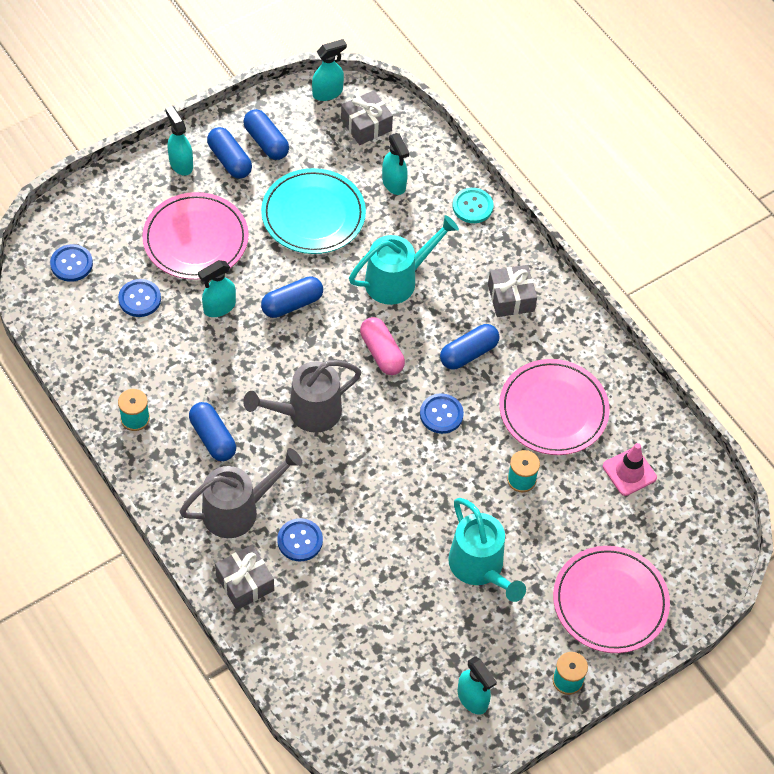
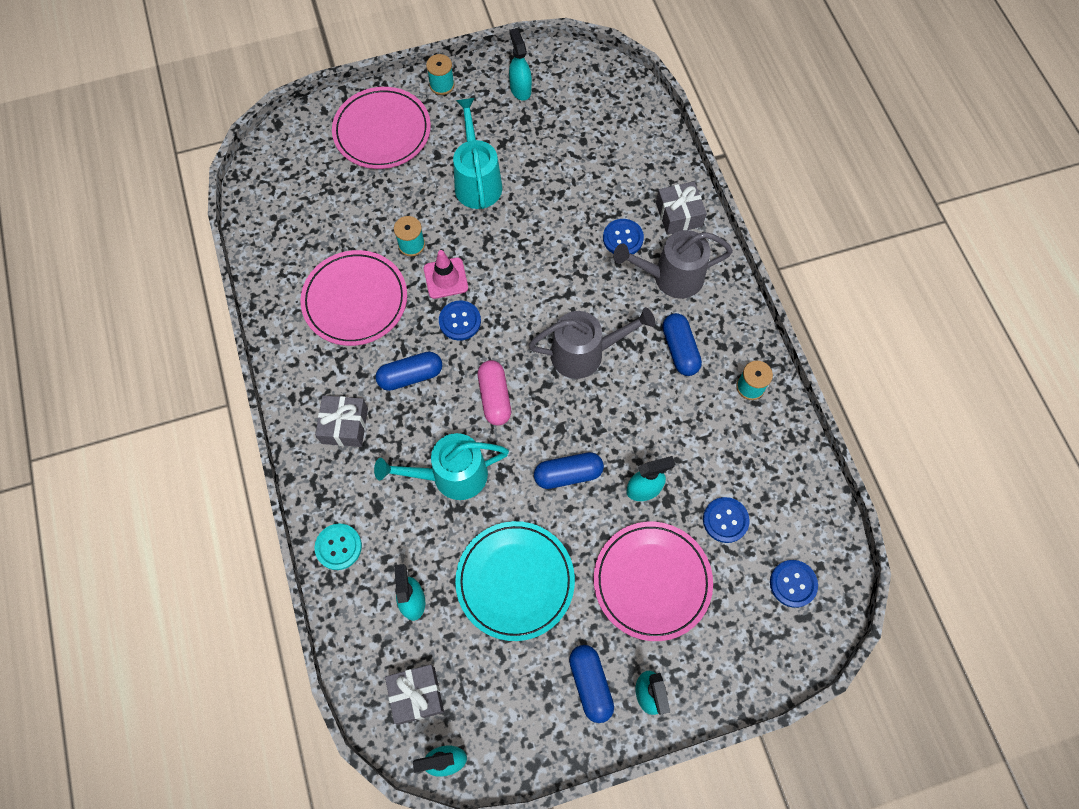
camera: 160 degrees left, 10 degrees up
(266, 142) = (541, 701): blue capsule -> none
(629, 472) = (314, 229): pink traffic cone -> pink traffic cone (446, 278)

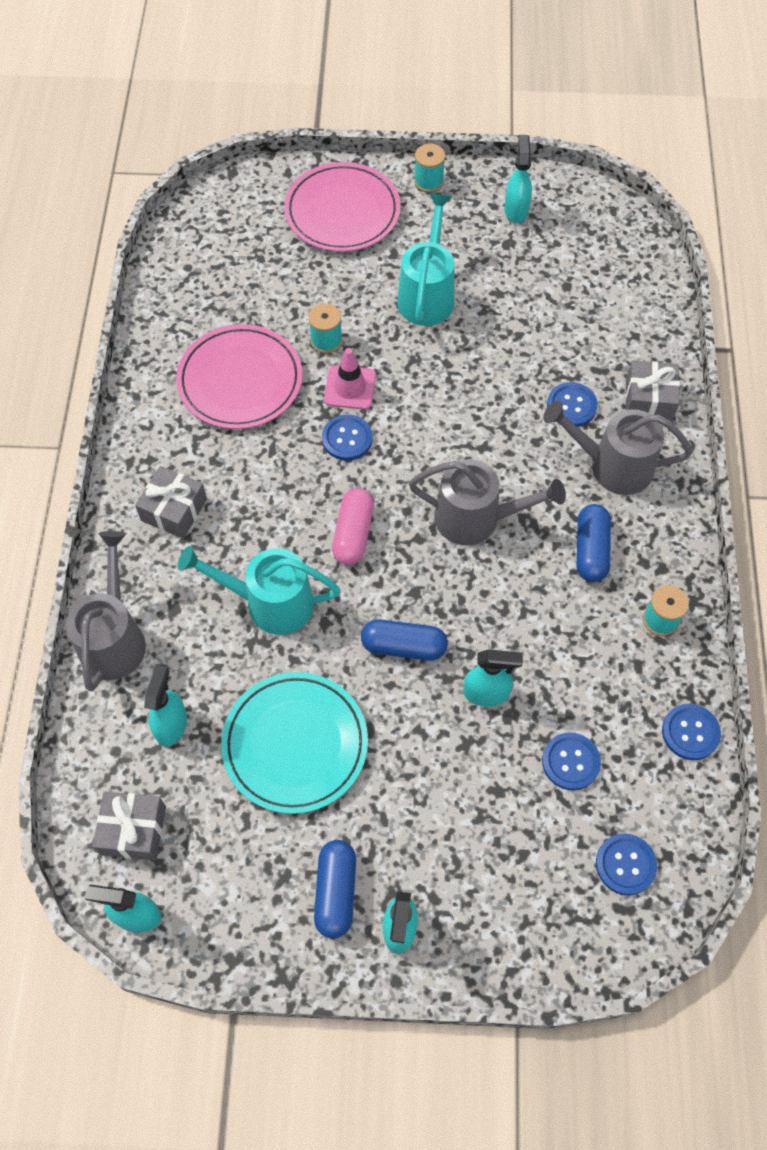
camera: 20 degrees right, 5 degrees down
(338, 547) = (114, 637): turquoise button -> grey watering can
(410, 376) = (268, 480): blue capsule -> none
(652, 581) = (454, 801): pink plate -> none
(803, 466) = (690, 732): none -> blue button

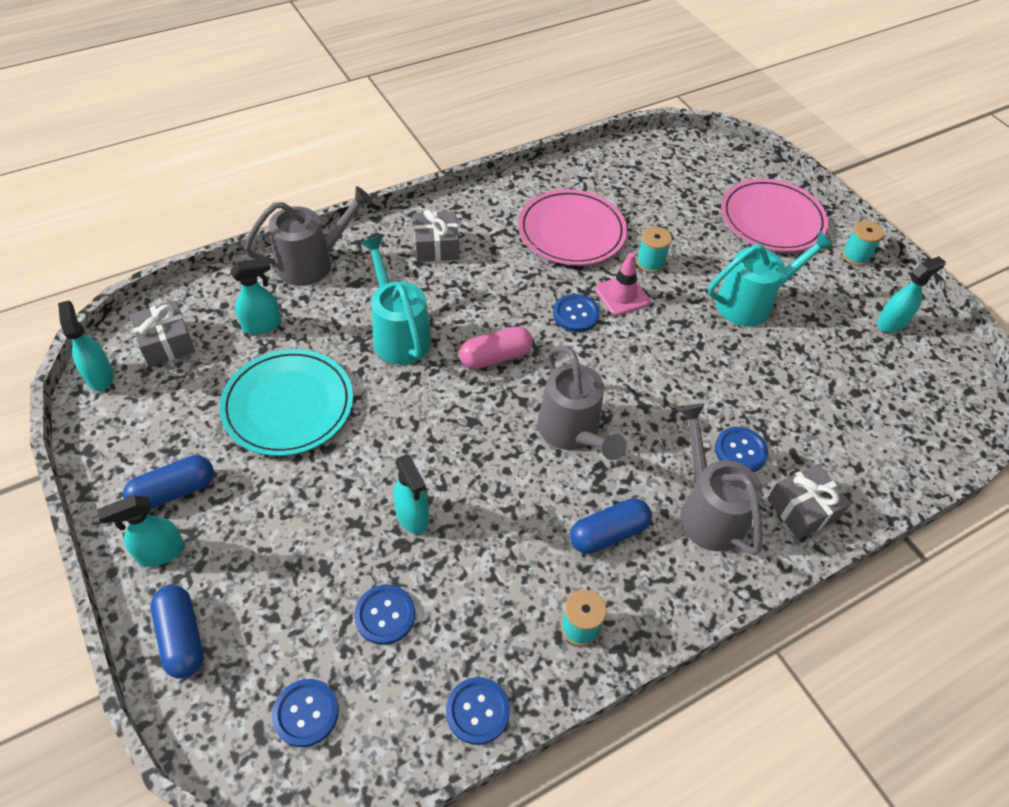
camera: 55 degrees right, 10 degrees down
(403, 646) = (418, 436): blue capsule -> blue capsule (181, 637)

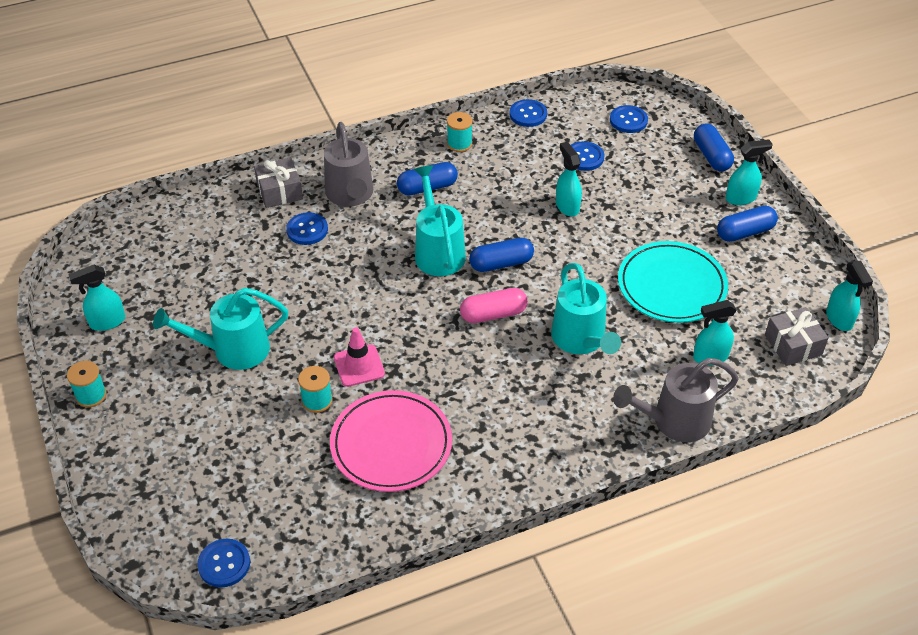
camera: 170 degrees left, 5 degrees down
(436, 246) = (543, 434): grey gift -> none
(493, 421) = (501, 263): none -> blue capsule
(572, 432) = (437, 251): grey watering can -> turquoise watering can
(576, 314) = (410, 349): blue button -> blue button (224, 564)
(772, 219) = (155, 447): pink plate -> none

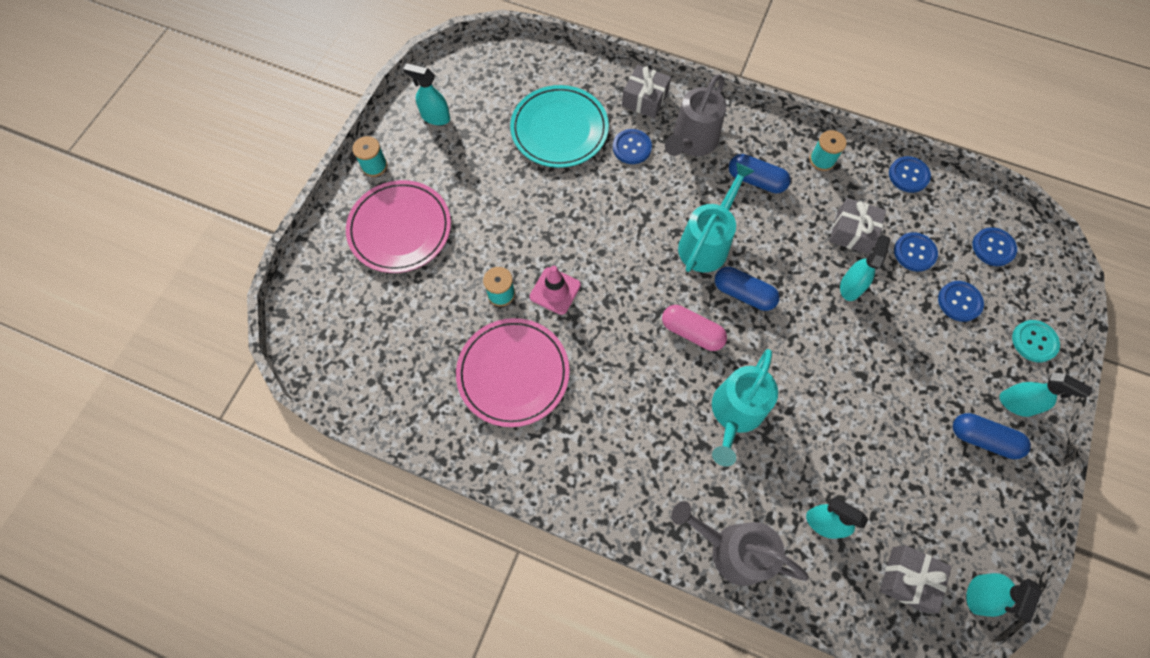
camera: 45 degrees right, 20 degrees up
(172, 422) = (400, 229): none -> pink plate
(224, 564) = (328, 363): blue button -> blue button (959, 302)
(232, 350) = (488, 205): turquoise watering can -> none
(530, 173) = (852, 232): none -> grey gift
(671, 286) = (861, 431): turquoise plate -> turquoise plate (559, 129)
(711, 156) = (1034, 341): blue capsule -> turquoise button

